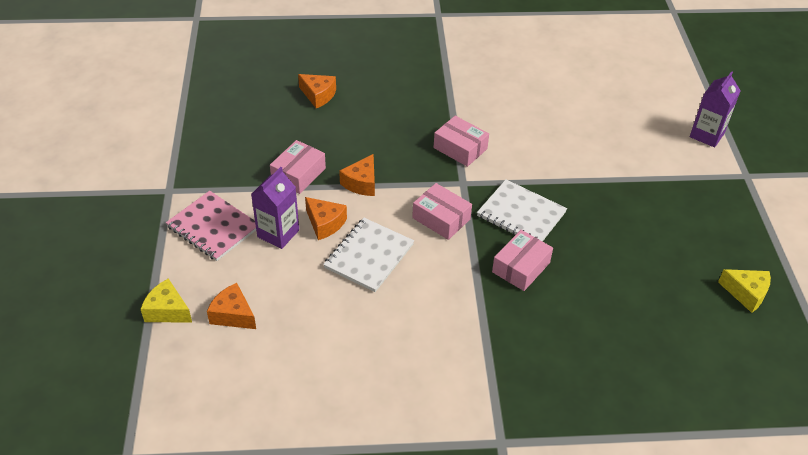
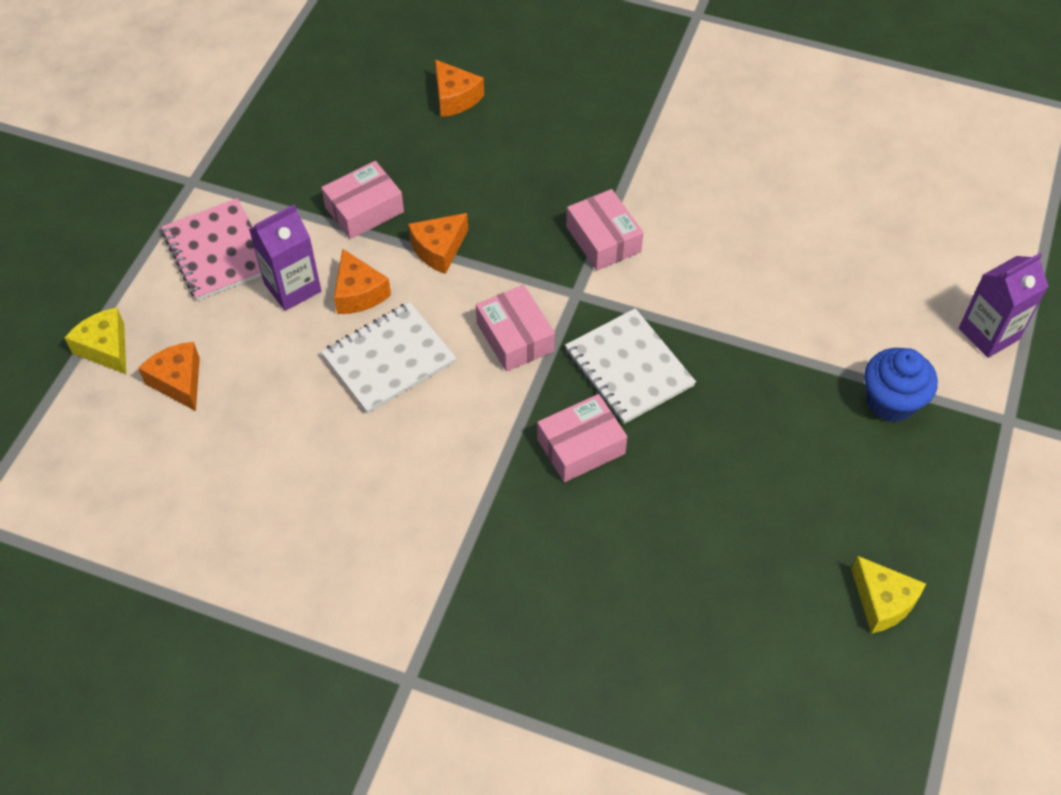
camera: 25 degrees right, 10 degrees up
(679, 186) = (891, 402): none -> blue cupcake

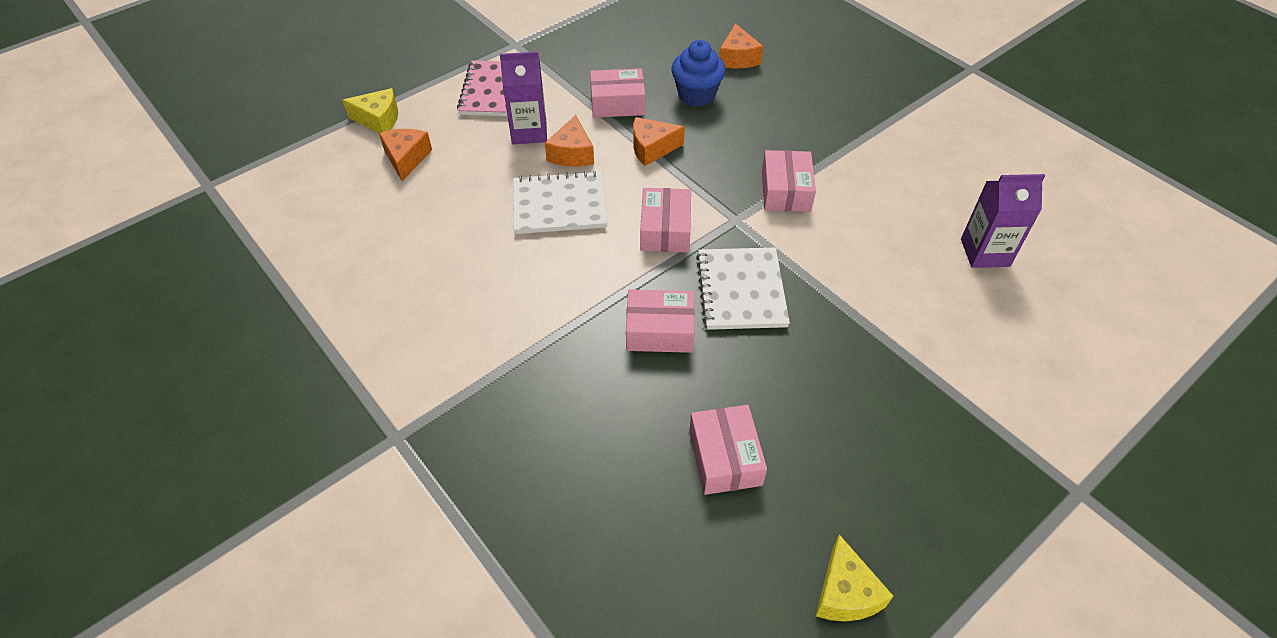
camera: 30 degrees right, 5 degrees down
(106, 348) = (378, 119): yellow cheese -> yellow cheese turned 105 degrees clockwise
(717, 538) = (725, 457): none -> pink box
(891, 402) = (965, 421): blue cupcake -> blue cupcake (696, 95)
(988, 334) = (1102, 408): purple carton -> purple carton (985, 252)

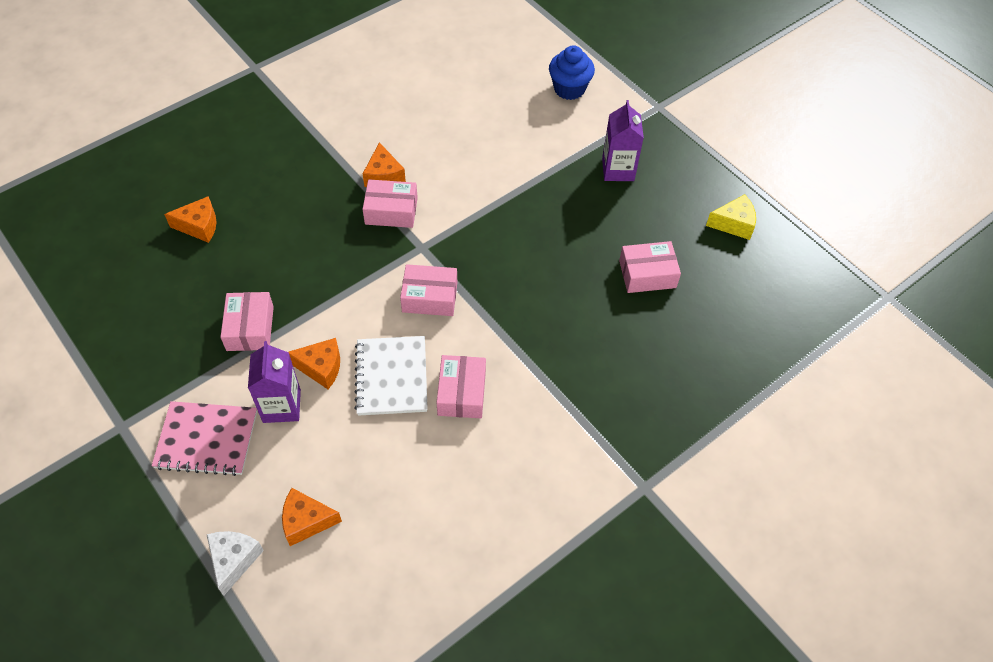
camera: 90 degrees left, 5 degrees up
(378, 119) = (234, 560): yellow cheese -> white cheese
(652, 148) = (323, 302): orange cheese -> orange cheese (383, 176)
(659, 330) = (538, 306): pink box -> pink box (461, 393)
(696, 95) = (250, 263): blue cupcake -> blue cupcake (569, 89)
(741, 290) = (499, 251): white notebook -> none
(985, 252) = (468, 106): purple carton -> purple carton (618, 170)

